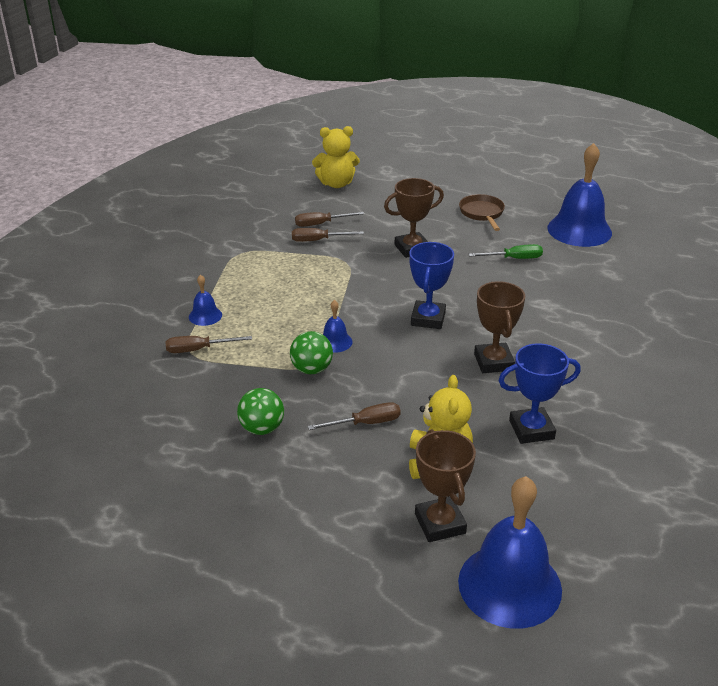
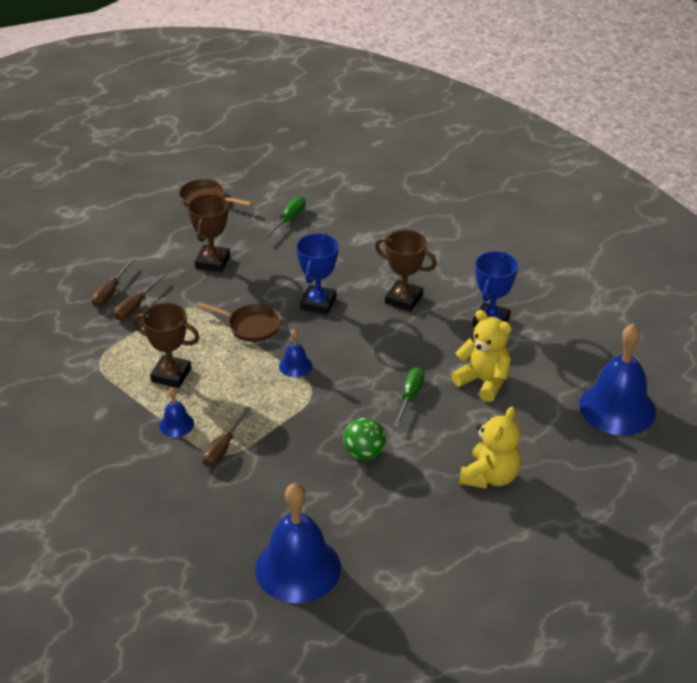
camera: 55 degrees left, 5 degrees up
(312, 369) = (318, 394): green ball -> none
(336, 184) = (52, 251): yellow teddy bear -> yellow teddy bear (490, 477)
(357, 299) = (250, 326): none -> brown pan
(366, 423) = (410, 396): brown screwdriver -> green screwdriver
(428, 319) = (318, 303): blue trophy -> blue trophy turned 60 degrees clockwise
(440, 523) = (541, 411): brown trophy -> brown trophy (171, 375)
(579, 230) = (289, 167): blue bell -> blue bell (298, 568)

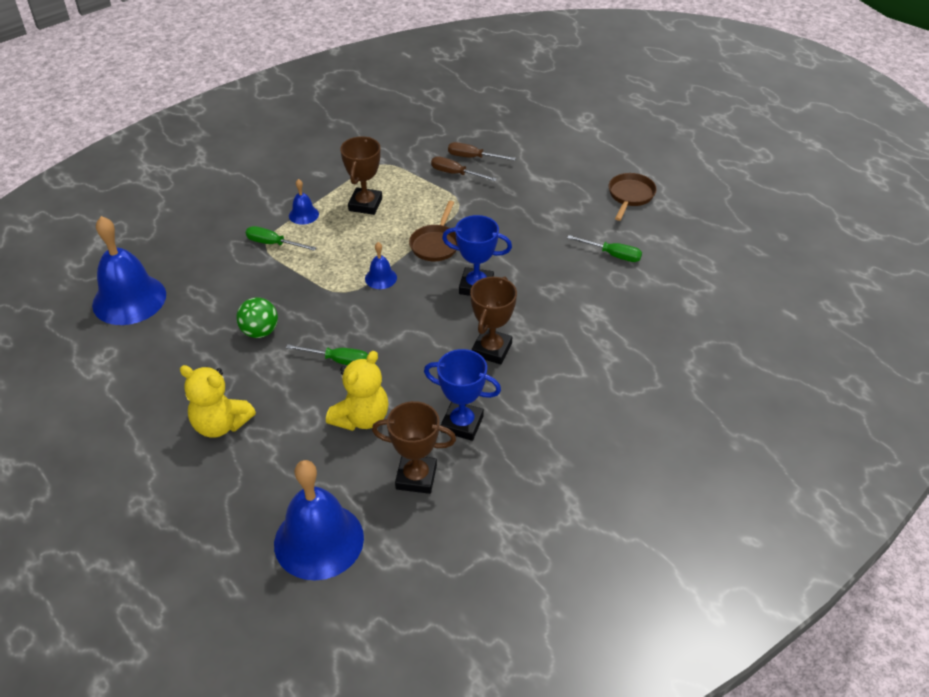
camera: 85 degrees right, 5 degrees up
(212, 262) = (529, 211): brown trophy -> brown trophy (416, 477)
(223, 448) = (273, 244): brown screwdriver -> green screwdriver

